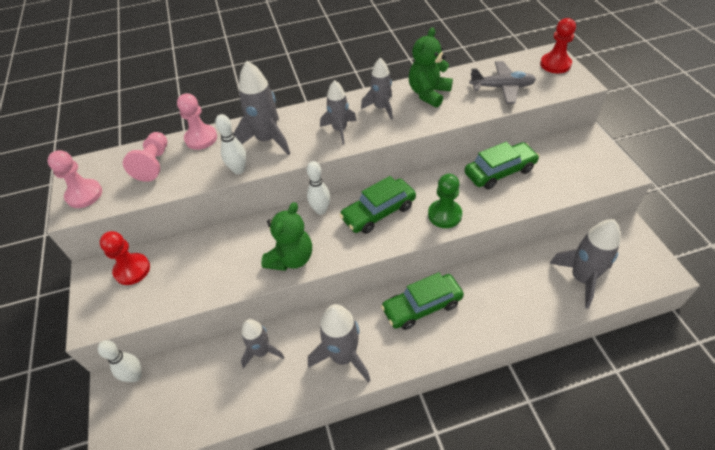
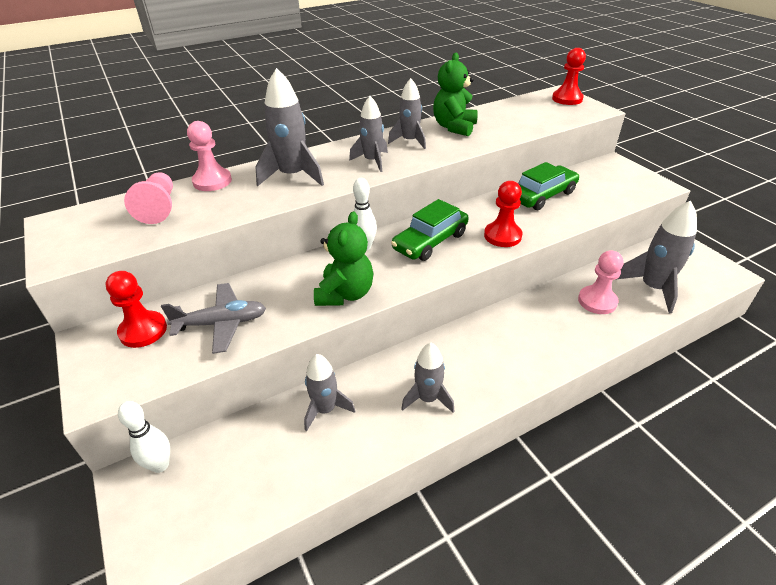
camera: 15 degrees left, 10 degrees down
(84, 195) = (72, 244): pink pawn -> pink pawn (597, 301)
(239, 170) = (268, 203): white bowling pin -> none
(343, 356) = (428, 398): grey rocket -> grey rocket, size x0.66
(422, 306) = (499, 335): green car -> none
(444, 215) = (502, 236): green pawn -> red pawn
(502, 87) = (525, 118): grey plane -> grey plane (221, 323)

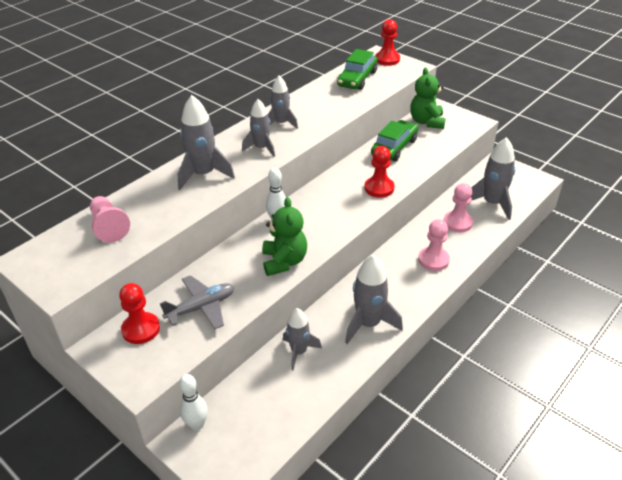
camera: 20 degrees left, 0 degrees up
(212, 181) = (137, 193): pink pawn -> pink pawn (433, 260)
(428, 398) = (368, 324): grey rocket -> grey rocket, size x1.52
(430, 241) = (326, 205): green car -> green car (357, 79)
(454, 127) = (310, 103): green teddy bear -> green teddy bear (427, 122)

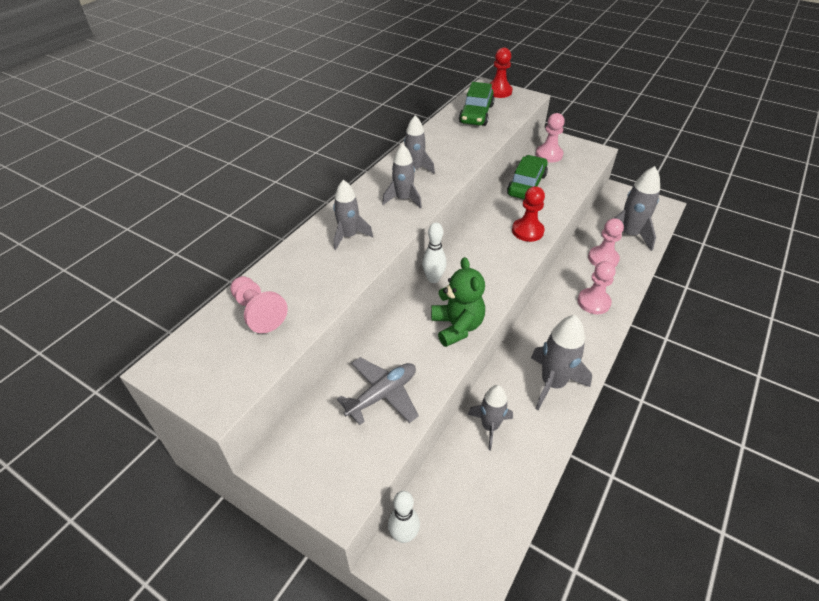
camera: 10 degrees left, 5 degrees up
(141, 329) = (320, 432): red pawn -> none
(203, 174) = (349, 236): grey rocket -> grey rocket, size x0.66
(427, 122) = (549, 155): green teddy bear -> pink pawn

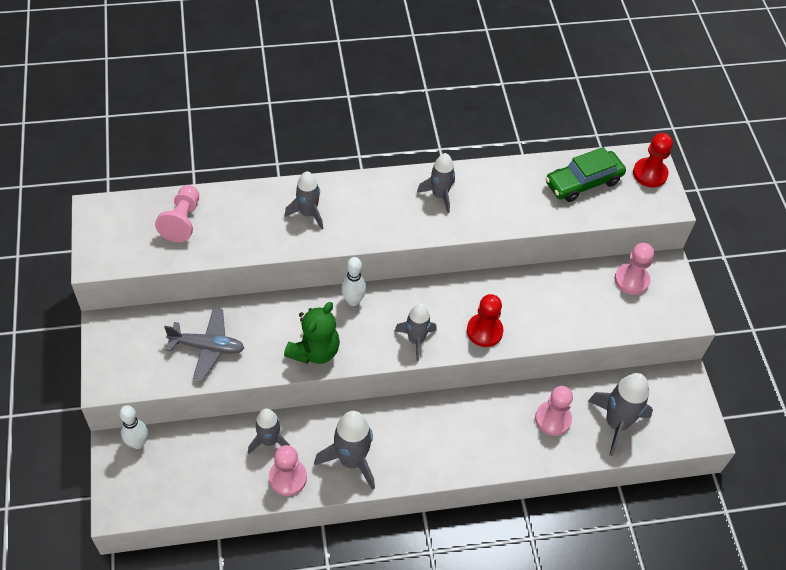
camera: 45 degrees right, 10 degrees up
(403, 199) = (389, 216): grey rocket -> grey rocket (416, 340)
(526, 185) = (557, 290): green car -> none
(593, 302) = (480, 442): pink pawn -> pink pawn (288, 478)

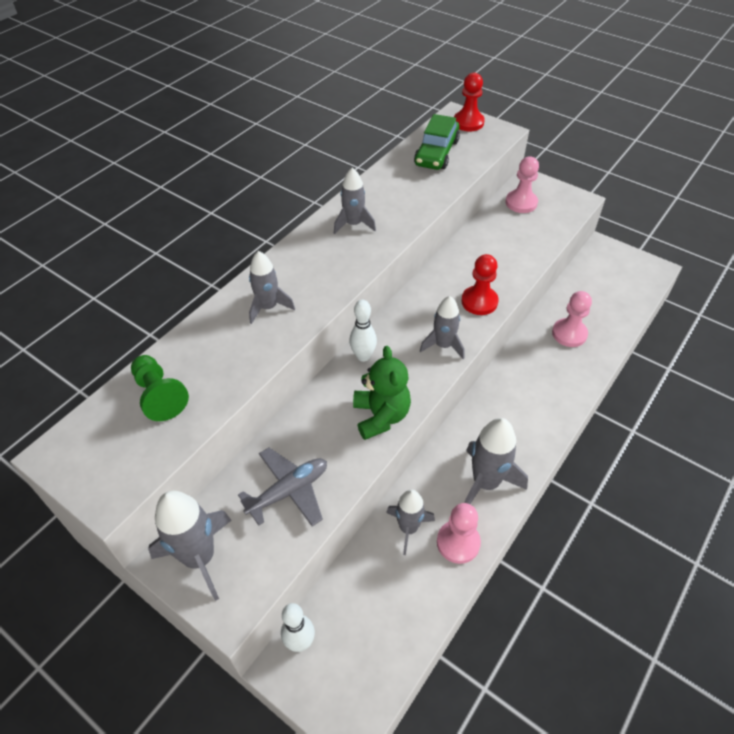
camera: 40 degrees left, 5 degrees down
(182, 221) = (159, 395): pink pawn -> green pawn
(616, 423) = (605, 304): grey rocket -> grey rocket (199, 557)

